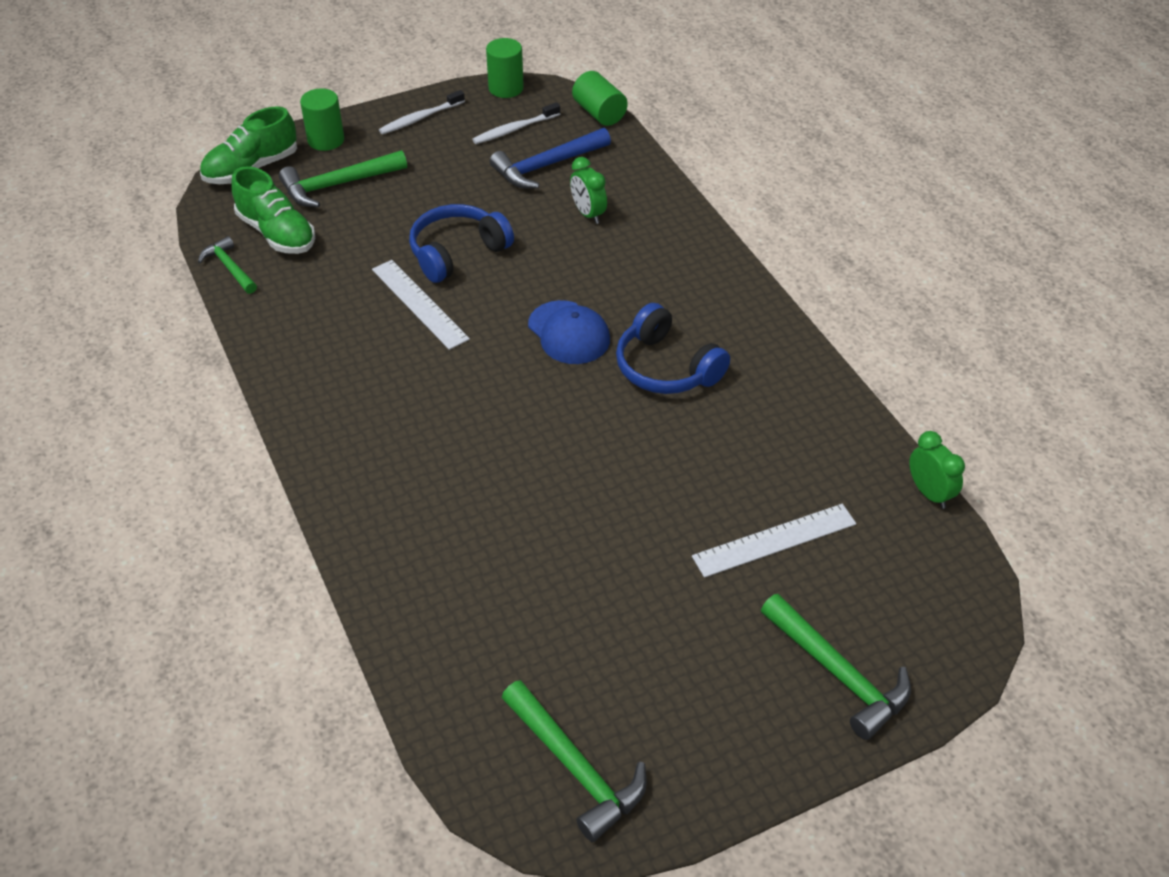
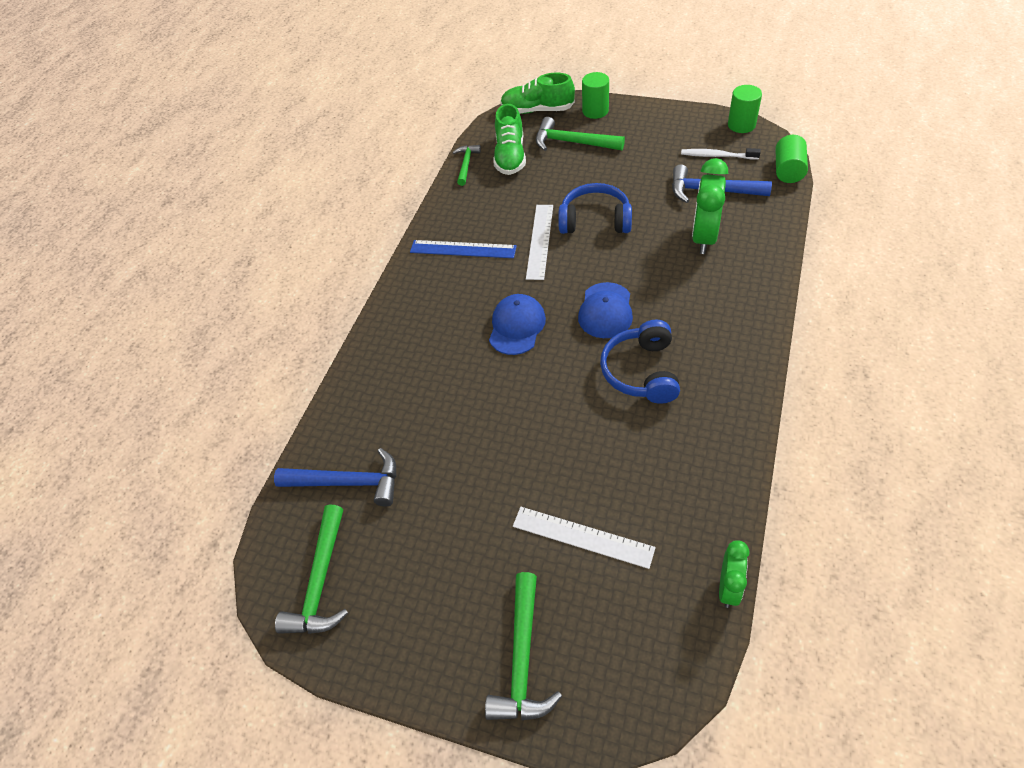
camera: 50 degrees right, 5 degrees up
(337, 358) = (463, 249): none -> blue ruler
(420, 118) = (665, 121): white toothbrush -> none
(490, 661) = (348, 482): none -> blue hammer
(493, 400) = (516, 326): none -> blue cap
(588, 214) = (704, 237): green clock -> green clock, size x1.68

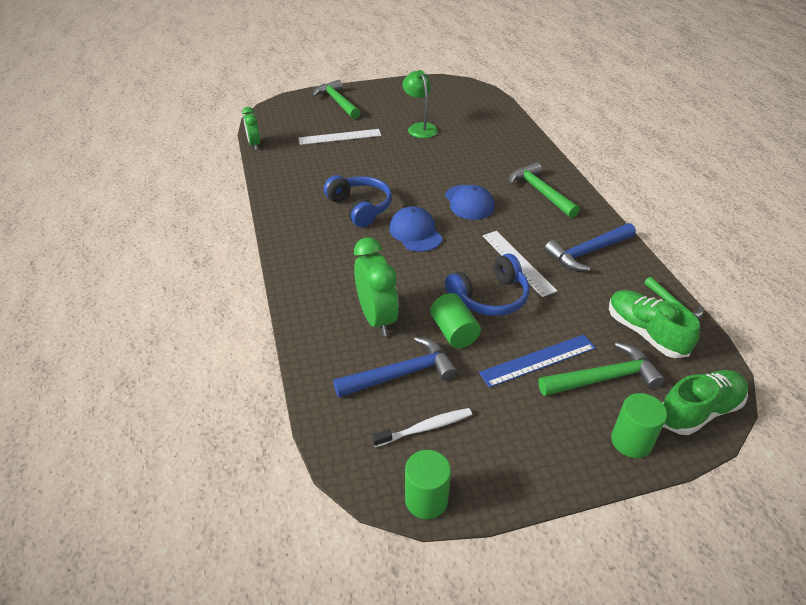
camera: 140 degrees right, 10 degrees down
(320, 582) = (448, 92): green hammer -> green hammer (540, 192)
(348, 482) = (479, 116): blue hammer -> blue hammer (587, 252)
(452, 498) = (420, 128): none -> green lamp
(463, 249) = (570, 234): blue ruler -> blue ruler (538, 360)
(788, 170) = (328, 439): green cylinder -> green cylinder (454, 332)

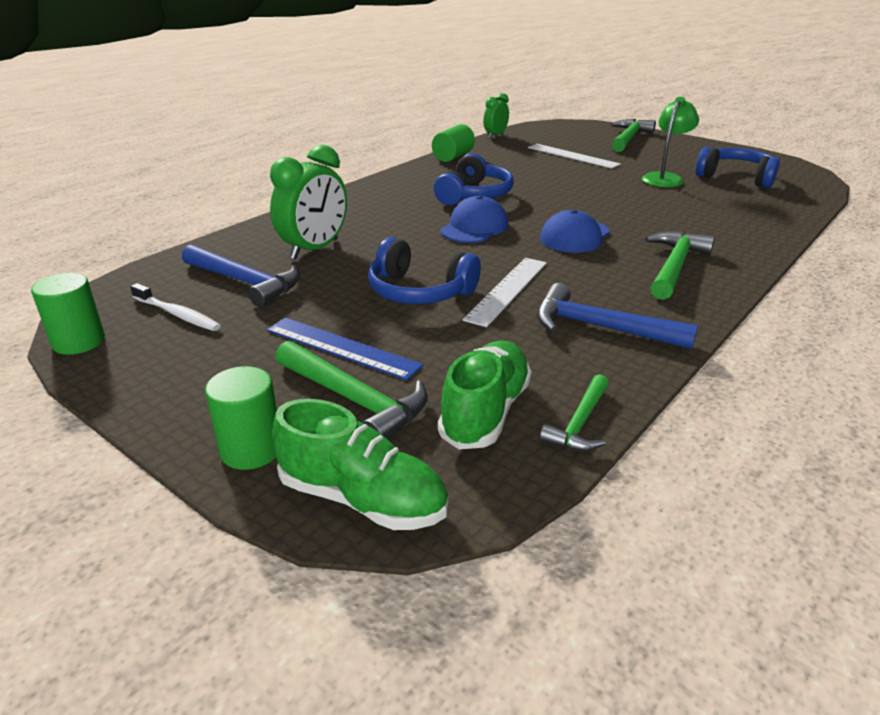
camera: 55 degrees right, 10 degrees down
(447, 107) = (736, 177): none -> blue headphones
(454, 332) = (337, 289): green cylinder -> green cylinder (453, 157)

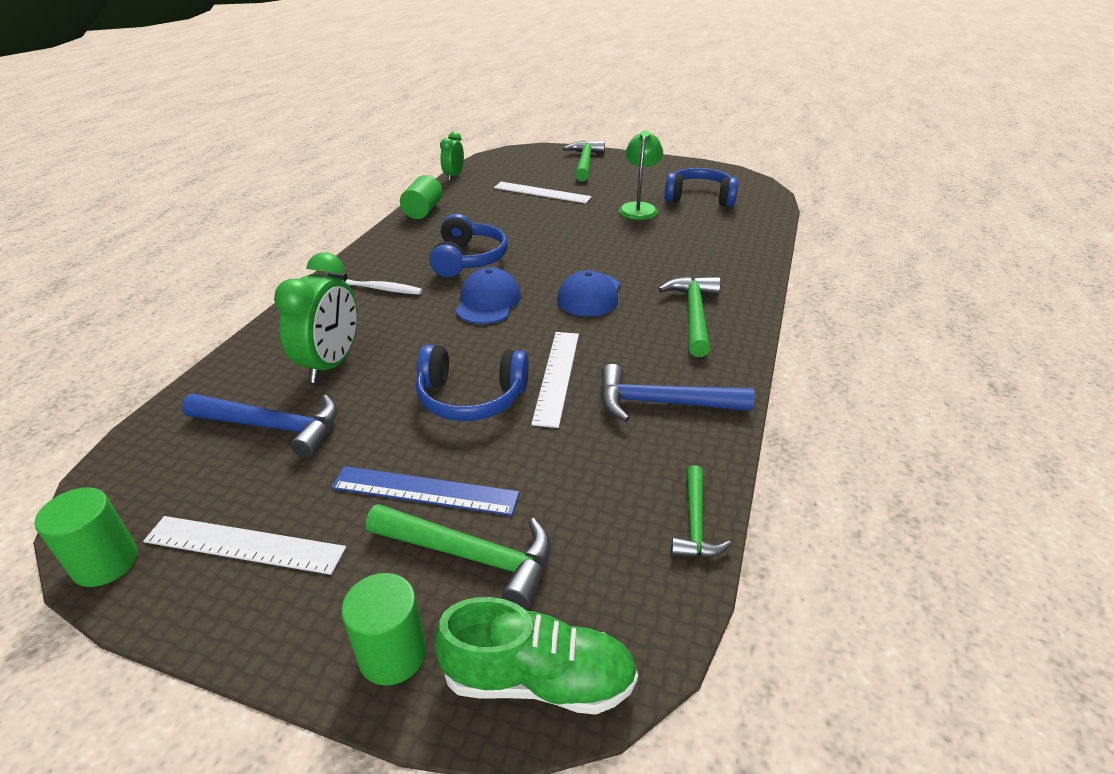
camera: 20 degrees left, 5 degrees up
(177, 314) = (213, 491): white toothbrush -> white toothbrush (378, 288)
(180, 352) = (244, 545): none -> white ruler
(485, 412) = (605, 534): green shoe -> none

